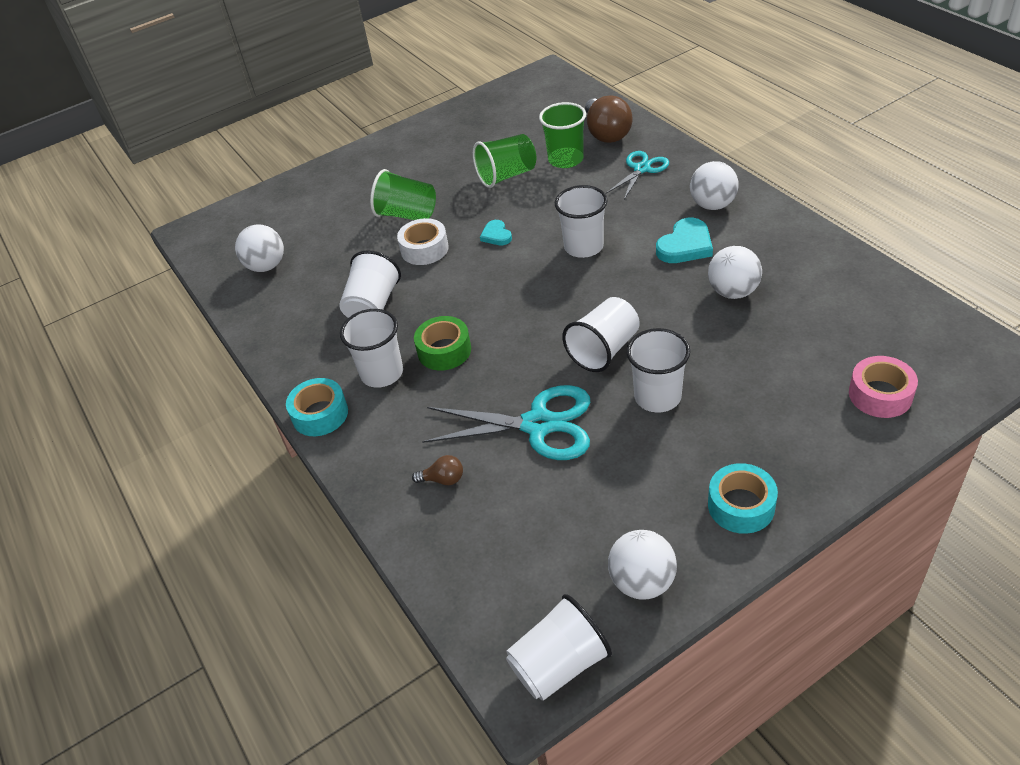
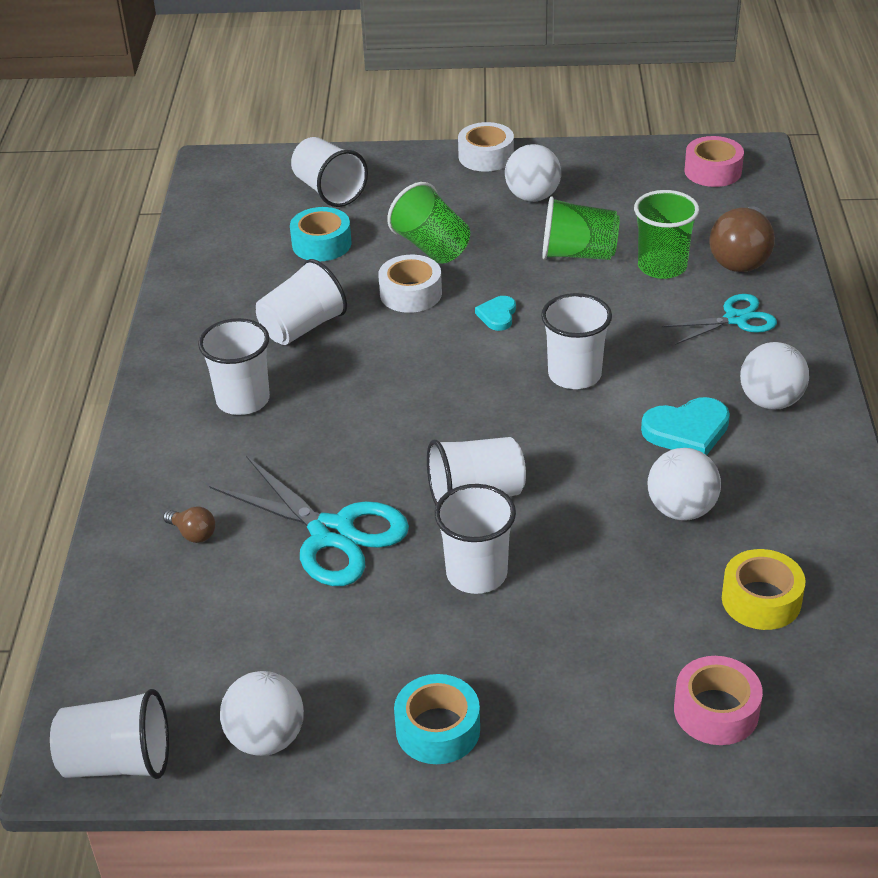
camera: 30 degrees right, 5 degrees down
(266, 266) = (246, 235): white ball -> white ball (532, 197)
(296, 212) = (329, 191): none -> white cup
(320, 414) = (151, 409): turquoise tape -> turquoise tape (321, 244)
(382, 144) = (486, 156): none -> white tape
(444, 350) = (322, 409): green tape -> none
(535, 92) = (713, 171): none -> pink tape
(832, 318) = (761, 600): none -> yellow tape

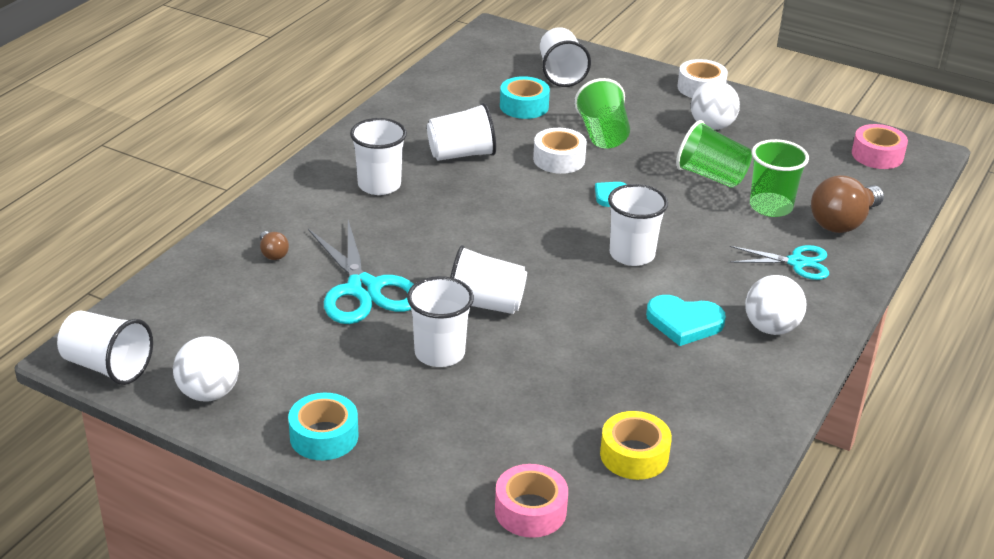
camera: 25 degrees right, 5 degrees down
(681, 510) = (629, 372): white ball -> none

